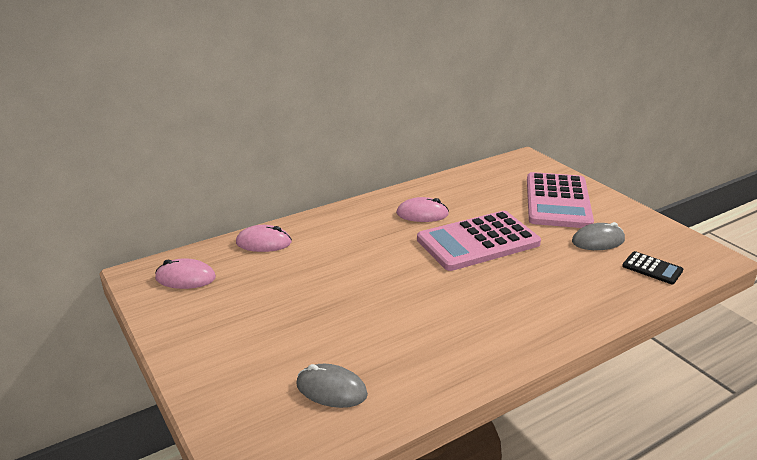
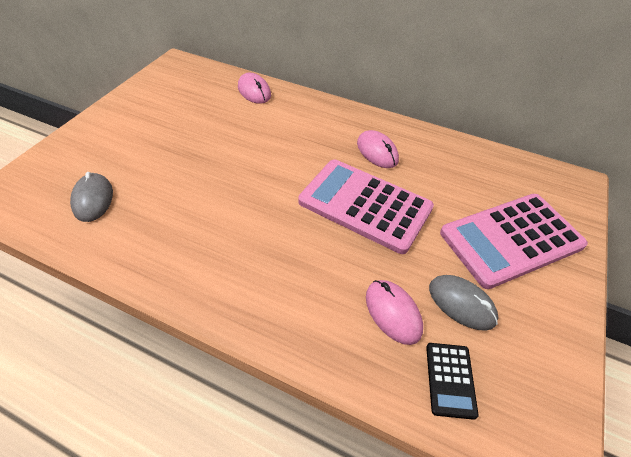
camera: 55 degrees right, 20 degrees up
(185, 278) = (184, 80): pink mouse -> pink mouse (393, 312)

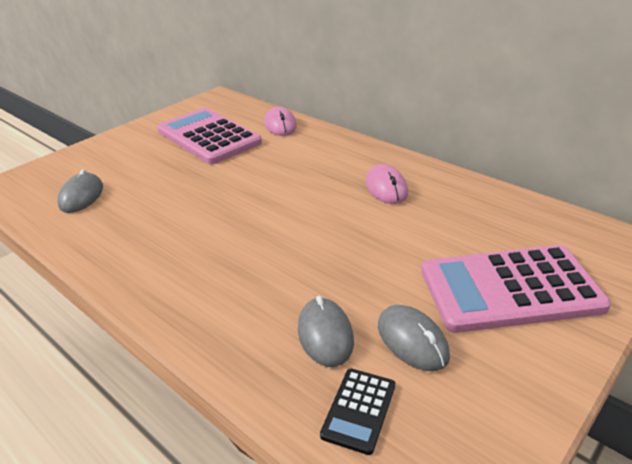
camera: 20 degrees right, 15 degrees down
(364, 205) = (346, 233): pink calculator -> pink calculator (208, 137)
(393, 312) = (325, 334): pink mouse -> grey mouse

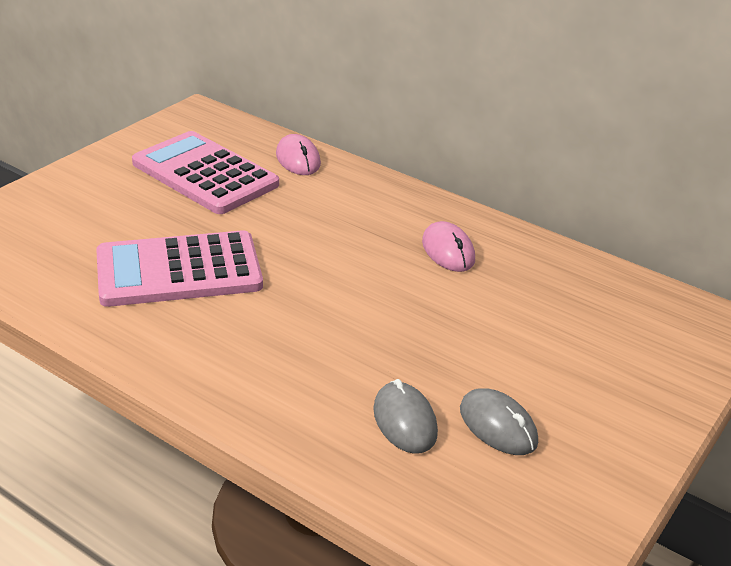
camera: 10 degrees left, 0 degrees up
(81, 196) = (60, 256): grey mouse -> none
(359, 410) = (452, 493): black calculator -> none
(510, 289) = (596, 371): pink calculator -> pink calculator (179, 271)

